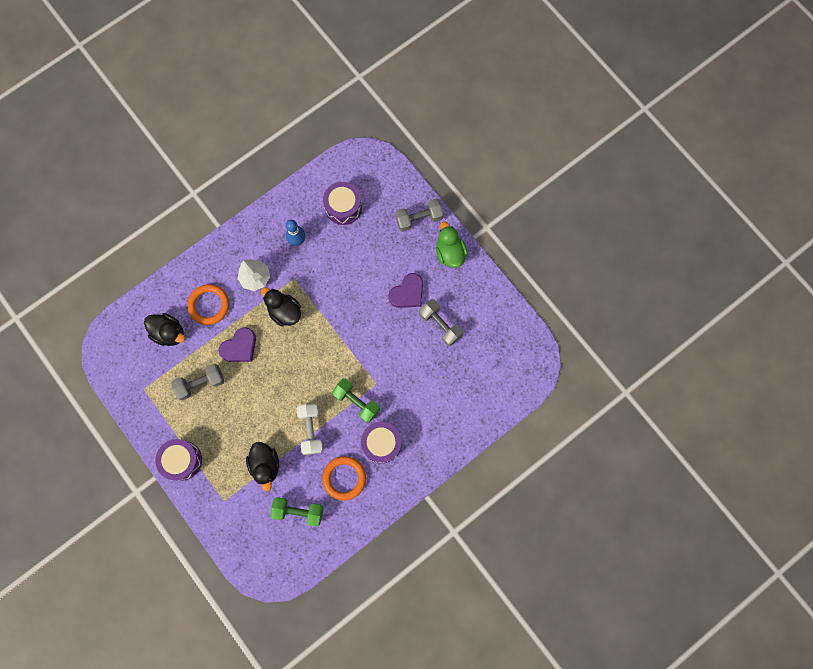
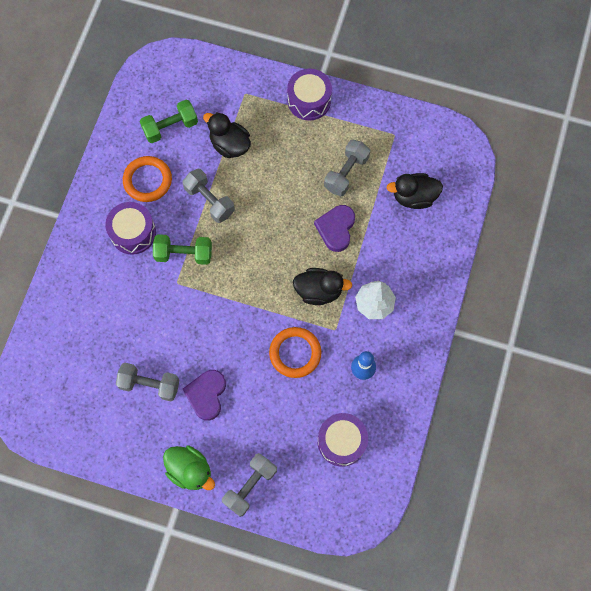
camera: 145 degrees right, 5 degrees down
(209, 305) = (398, 247): orange ring -> orange ring (295, 353)
(311, 430) = (209, 201): white dumbbell -> grey dumbbell

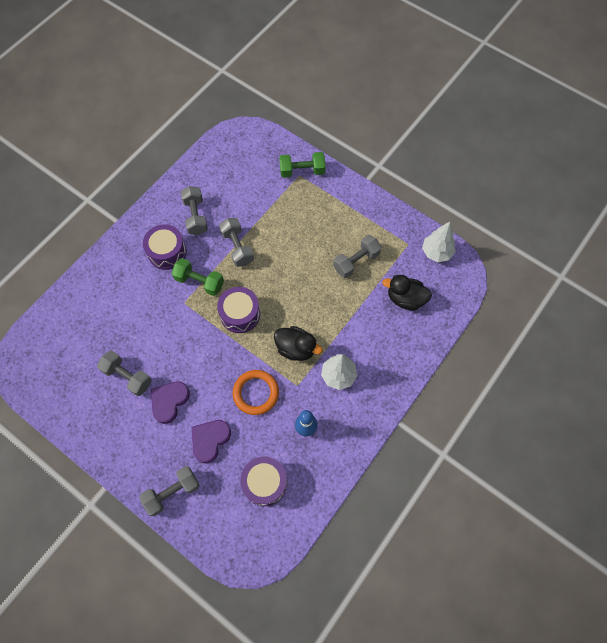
camera: 20 degrees right, 5 degrees down
(147, 180) = (196, 216): orange ring -> grey dumbbell
(170, 127) = (230, 182): green dumbbell -> green dumbbell (302, 171)
(190, 470) = (129, 460): green duck -> none
(230, 145) = (271, 210): black duck -> none
(309, 100) = (348, 196): purple drum -> purple drum (240, 314)
(336, 229) = (330, 303): purple heart -> purple heart (210, 440)
(428, 134) = (436, 252): none -> white tree

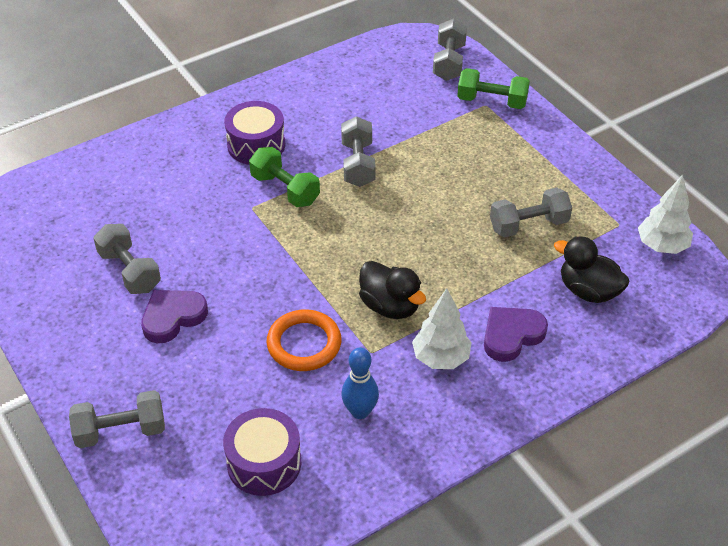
camera: 20 degrees right, 20 degrees down
(196, 216) = (315, 115): grey dumbbell -> grey dumbbell (449, 62)
(210, 440) = (208, 382): purple heart -> purple heart (511, 335)
(240, 314) = (325, 242): purple drum -> none

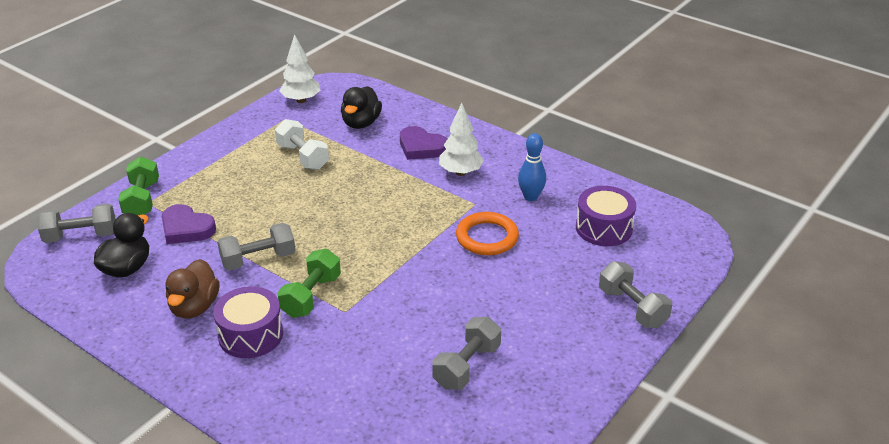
camera: 110 degrees left, 10 degrees down
(173, 317) = (504, 318): purple heart -> purple heart (186, 228)
(311, 117) = (194, 307): none -> brown duck
(390, 306) = (424, 204): black duck -> black duck (127, 268)
(528, 225) = (303, 157): grey dumbbell -> white dumbbell

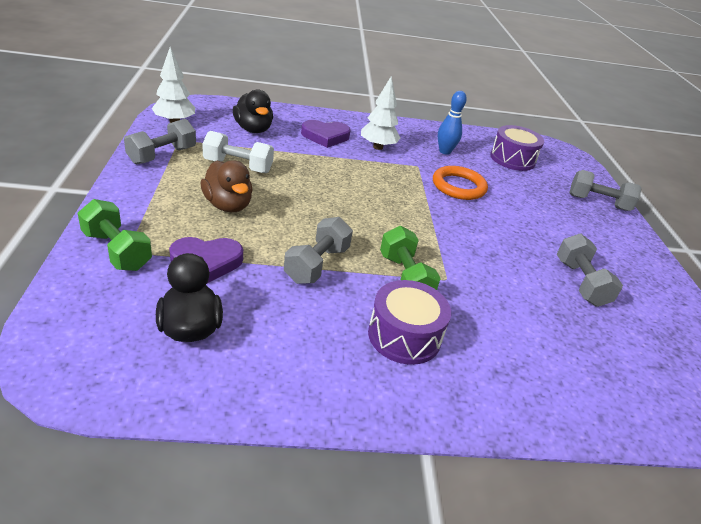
camera: 45 degrees left, 0 degrees up
(81, 236) = (84, 315): grey dumbbell -> grey dumbbell (162, 155)
(194, 307) = (317, 335): brown duck -> brown duck (228, 205)

